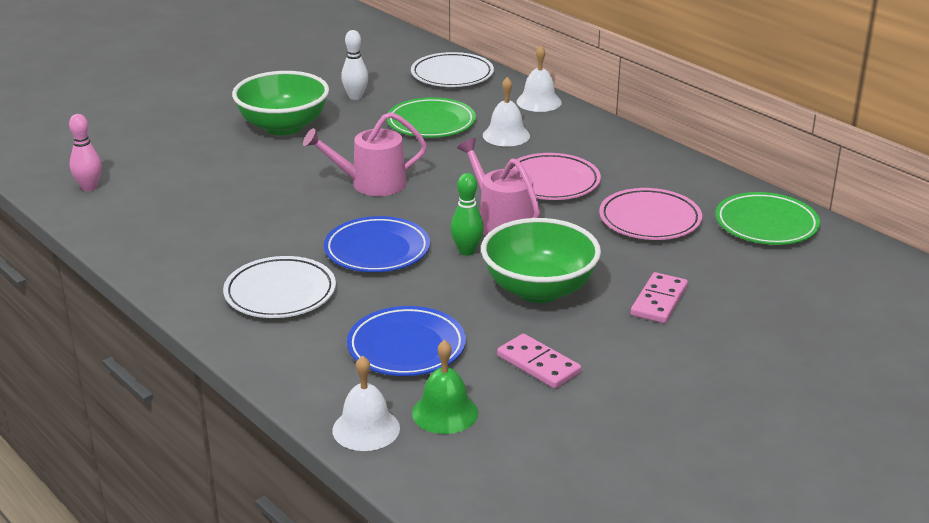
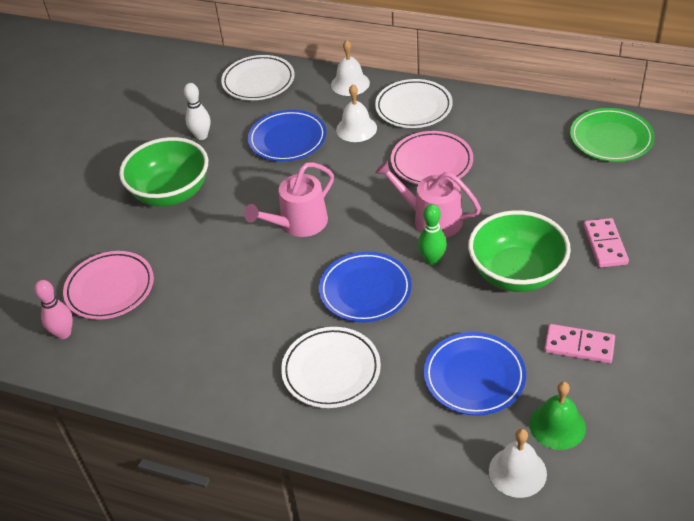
camera: 25 degrees left, 15 degrees up
(431, 123) = (287, 139): green plate -> blue plate
(581, 137) = (413, 107): none -> white plate
(649, 220) = (532, 169): pink plate -> pink plate (110, 288)

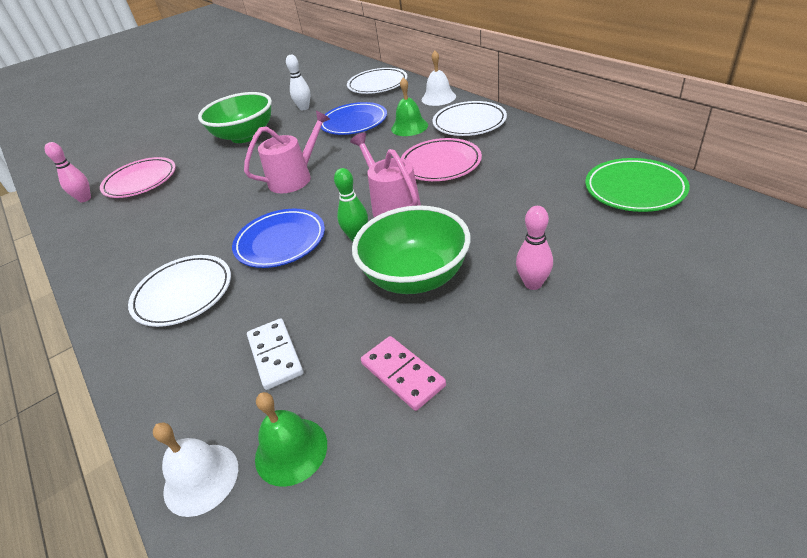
camera: 35 degrees right, 5 degrees down
(299, 224) = (295, 178): pink watering can -> pink watering can turned 150 degrees clockwise
(356, 128) = (409, 127): white bell -> green bell
(474, 377) = (275, 355): blue plate -> white domino
(605, 245) = (533, 284): pink domino -> pink bowling pin

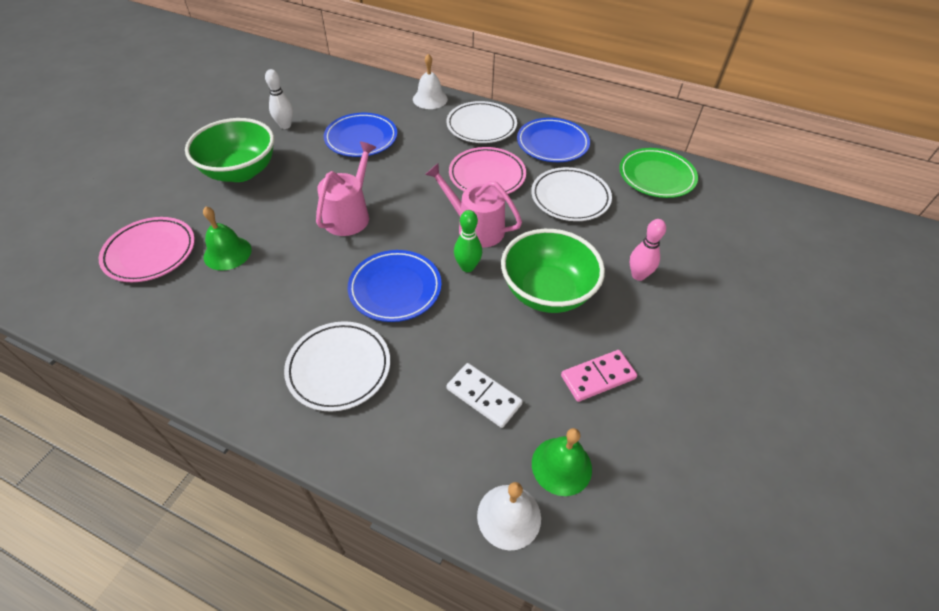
camera: 35 degrees left, 10 degrees up
(85, 199) = (88, 291): pink bowling pin -> none
(377, 85) = (350, 87): white plate -> white plate (570, 198)
(402, 374) = (598, 377): pink domino -> pink domino turned 45 degrees counterclockwise
(409, 127) = (425, 137): green bell -> green bell (227, 253)
(531, 145) = (552, 144): none -> blue plate

